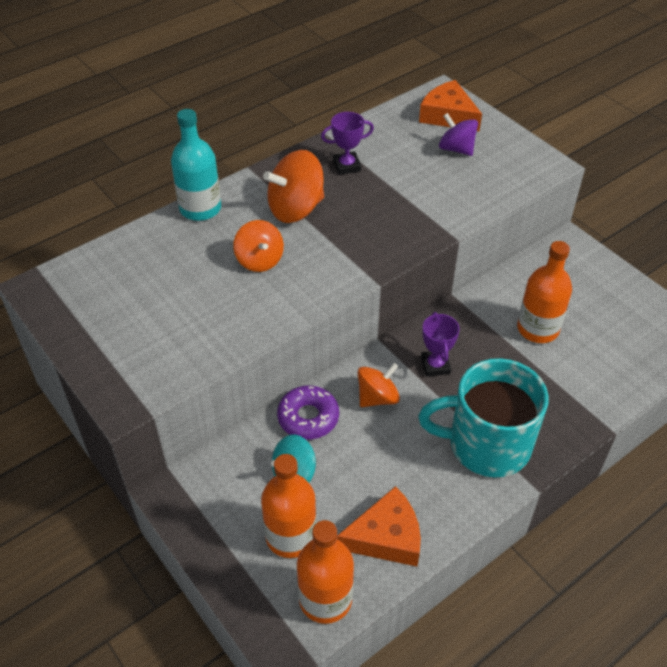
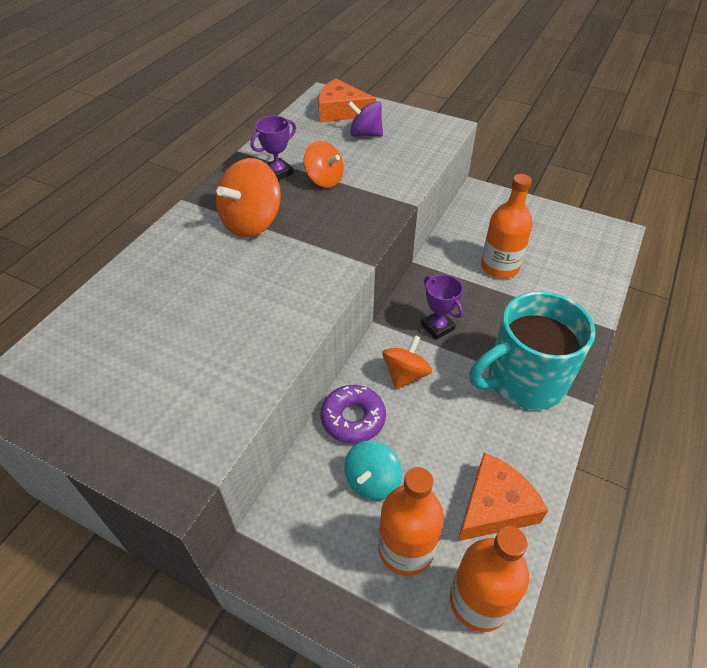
camera: 25 degrees left, 0 degrees up
(200, 208) = (153, 250): turquoise bottle -> none
(259, 260) = (243, 280): orange spinning top -> orange spinning top (324, 180)

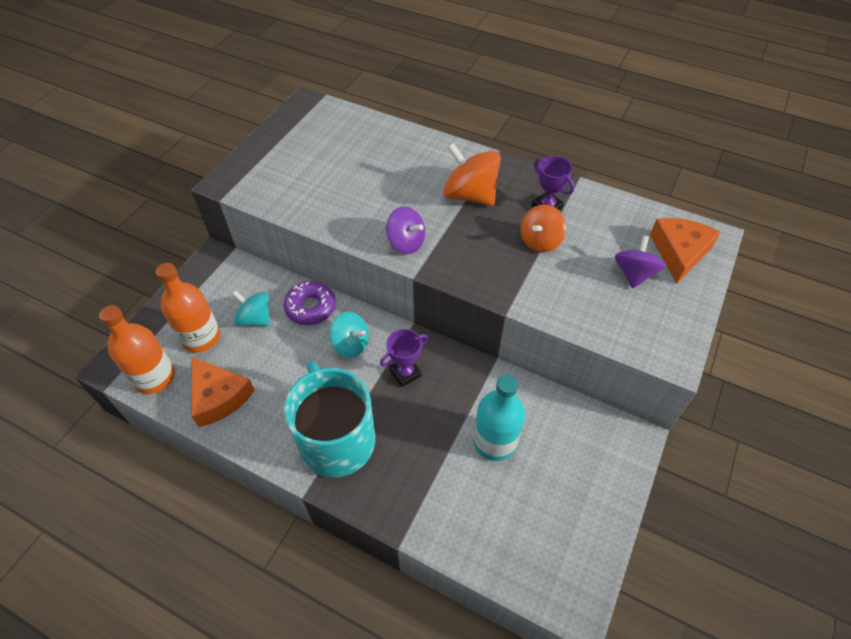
camera: 90 degrees right, 5 degrees up
(322, 271) = (406, 243): none -> purple spinning top
(405, 374) = (351, 344): orange spinning top -> turquoise spinning top
(499, 267) = (494, 441): orange bottle -> turquoise bottle

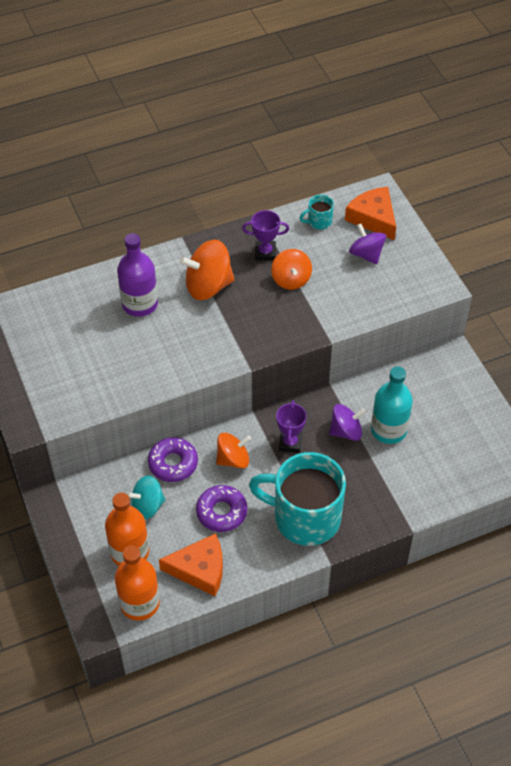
camera: 50 degrees left, 0 degrees up
(290, 372) = (221, 512): none -> purple donut
(351, 344) = (233, 459): turquoise spinning top -> orange spinning top
(405, 169) = (140, 304): none -> purple bottle
(406, 243) = (215, 353): purple spinning top -> purple spinning top (346, 431)
(624, 219) = (319, 221): none -> turquoise mug

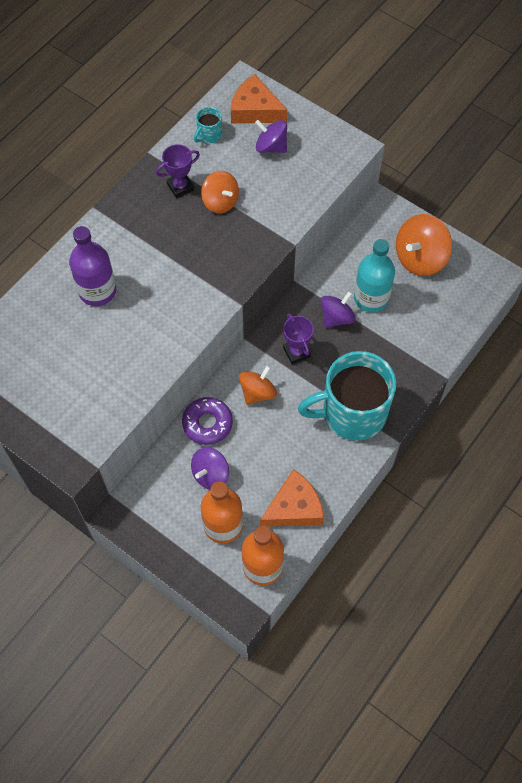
camera: 30 degrees left, 10 degrees up
(147, 506) = (210, 474): turquoise spinning top -> purple spinning top
(208, 286) = (149, 243): orange spinning top -> orange spinning top (420, 258)
(221, 512) = (279, 445): purple donut -> none

